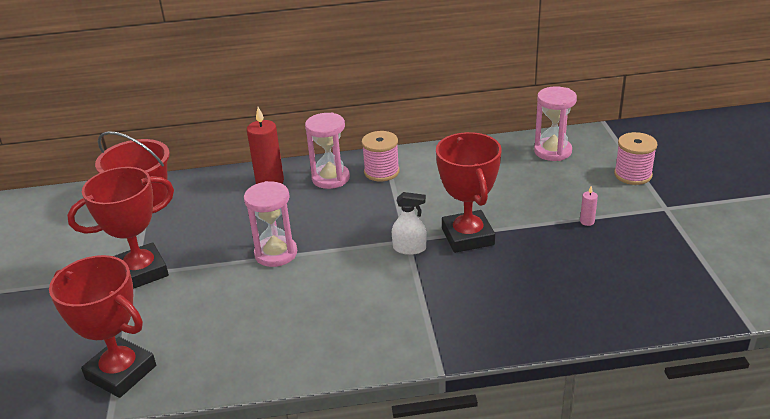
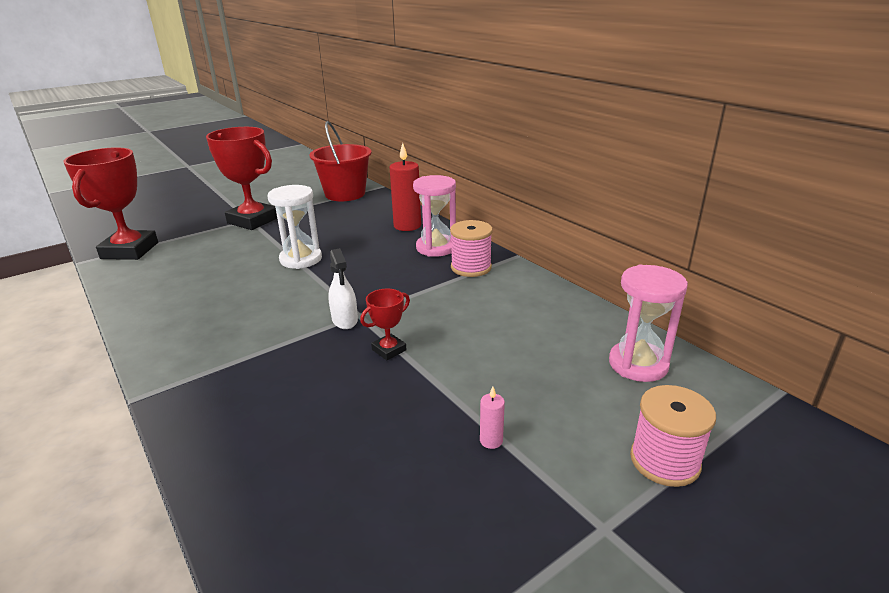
camera: 60 degrees right, 5 degrees down
(276, 253) = (301, 259): pink hourglass -> white hourglass
(467, 236) = (389, 350): red trophy -> red trophy, size x0.46

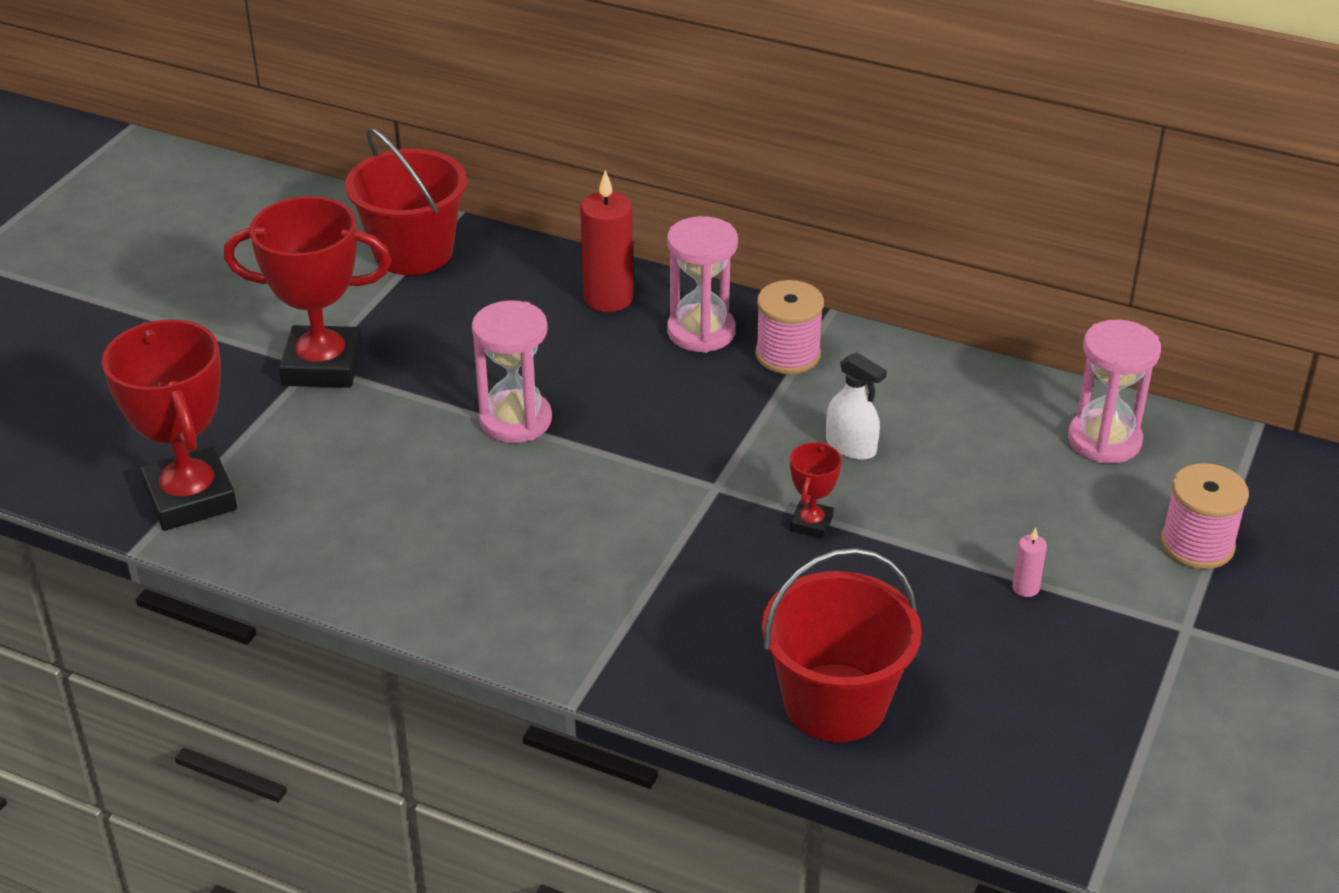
camera: 30 degrees left, 10 degrees up
(271, 467) = (835, 703): none -> red bucket
(301, 259) = (515, 420): white hourglass -> pink hourglass
(345, 320) = (707, 501): white spray bottle -> white spray bottle (851, 446)

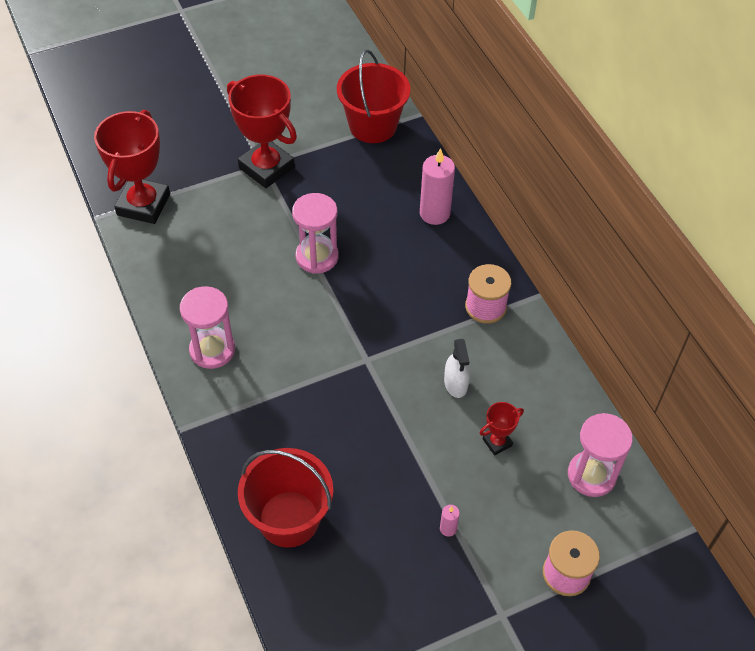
camera: 40 degrees right, 15 degrees up
(608, 298) = (434, 213): red candle -> pink candle
(701, 332) = (458, 264): pink hourglass -> pink hourglass (212, 350)
(811, 523) = (387, 413): red trophy -> red trophy (497, 442)

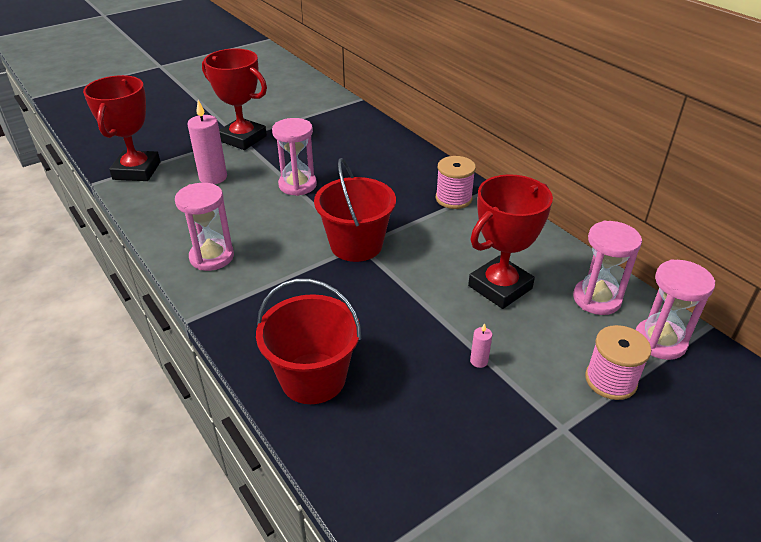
camera: 10 degrees left, 15 degrees down
(373, 126) = (325, 108): red bucket -> red bucket (356, 245)
(434, 213) = (390, 149): pink candle -> pink candle (213, 177)
(456, 383) = (446, 251): white spray bottle -> none
(497, 442) = (500, 287): red trophy -> red trophy, size x2.17
(633, 538) = (660, 341): none -> pink hourglass

